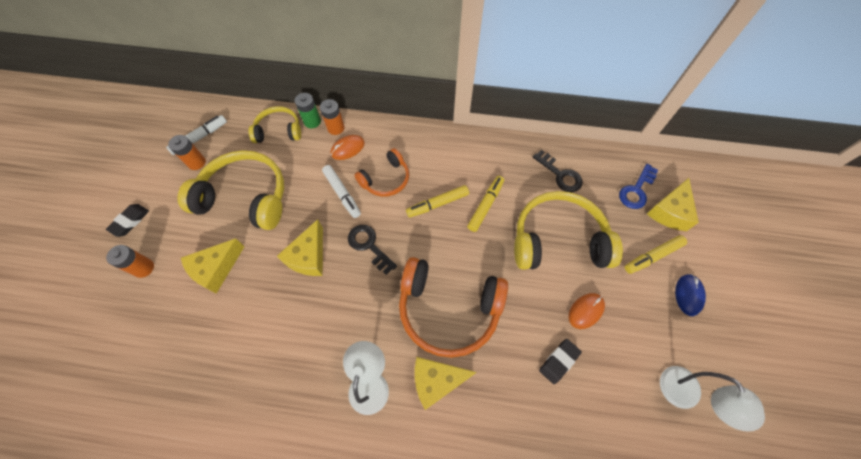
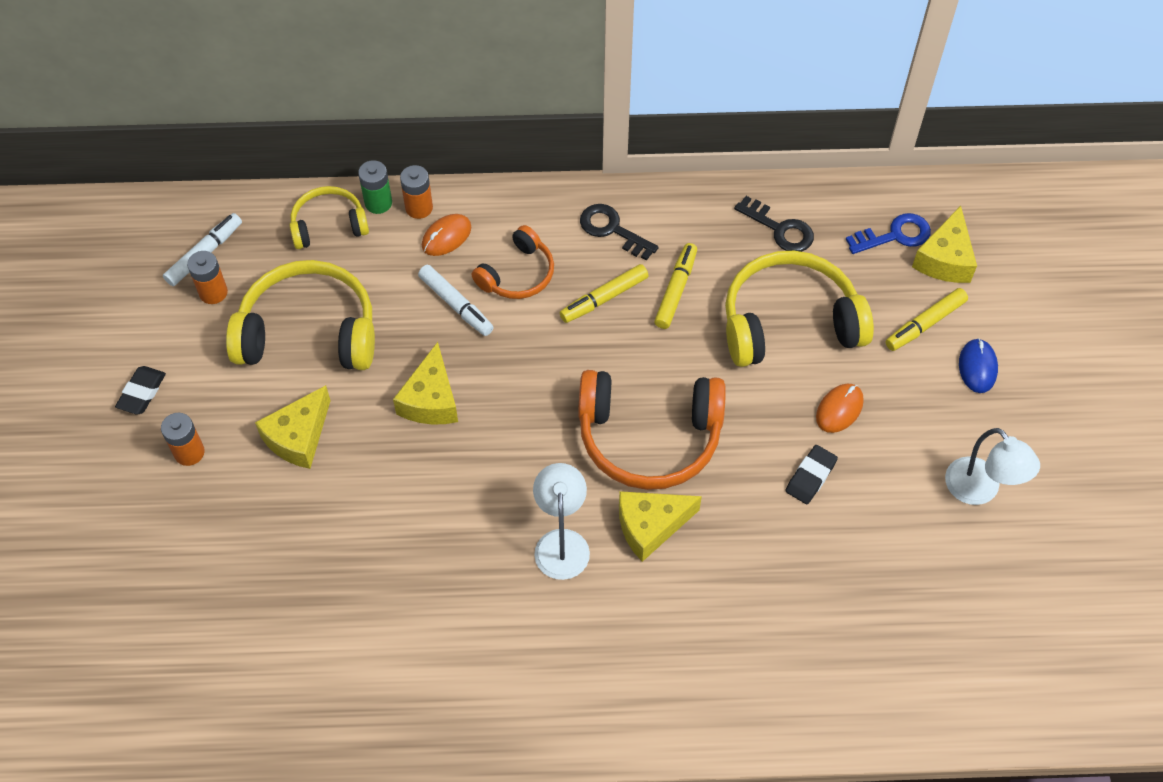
camera: 10 degrees left, 5 degrees down
(369, 246) = (516, 372): black key -> black key (612, 230)
(636, 190) = (895, 235): blue key -> blue key turned 135 degrees counterclockwise

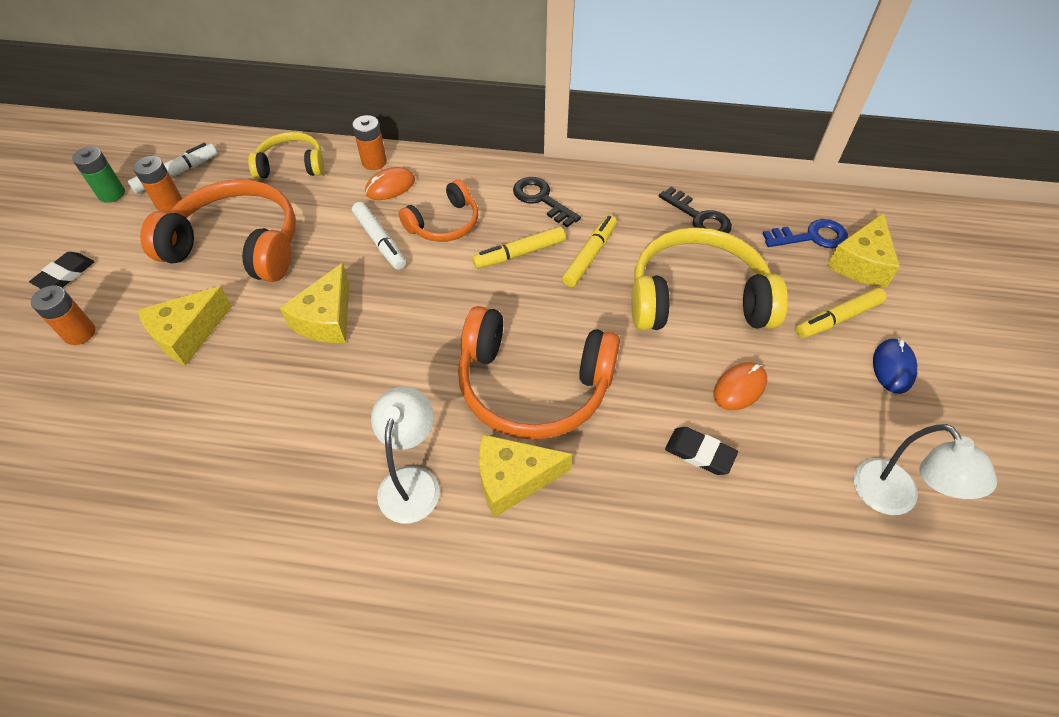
camera: 10 degrees right, 5 degrees down
(309, 332) = (238, 245): yellow headphones -> orange headphones
(378, 203) = (340, 154): green battery -> green battery (111, 194)
(810, 476) = (699, 453): black eraser -> black eraser turned 75 degrees clockwise

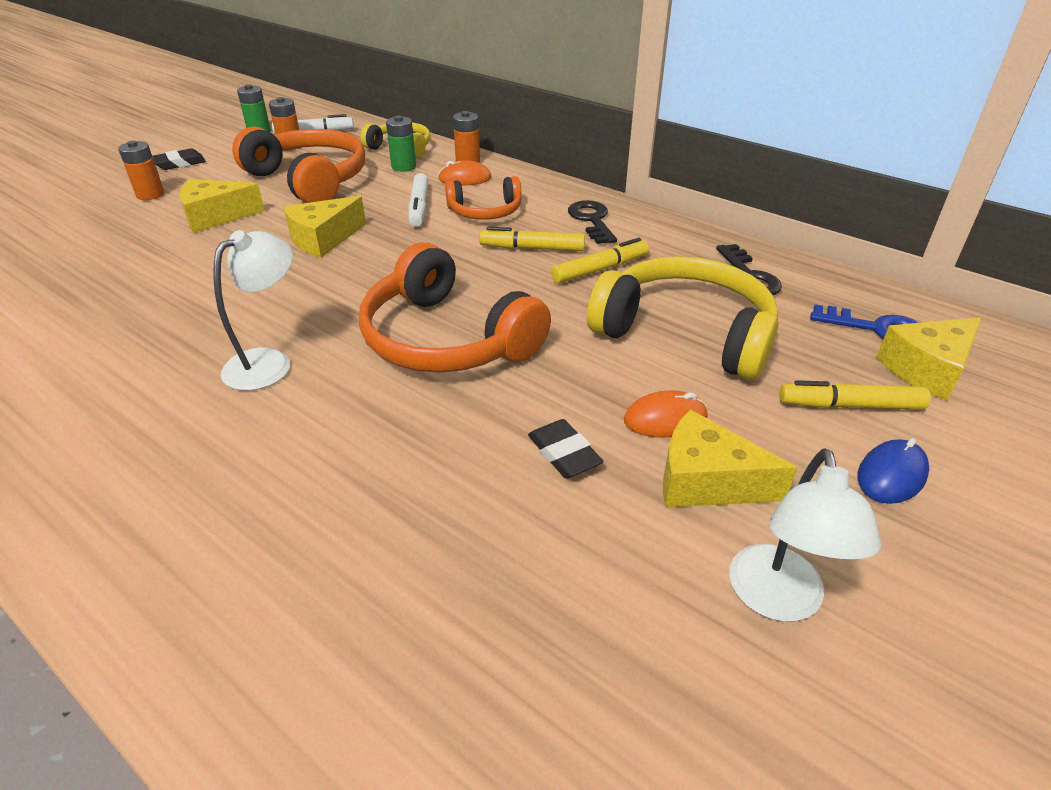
camera: 30 degrees right, 15 degrees down
(318, 191) = (404, 167): none -> green battery
(513, 479) = (355, 396): yellow cheese -> yellow cheese (706, 481)

